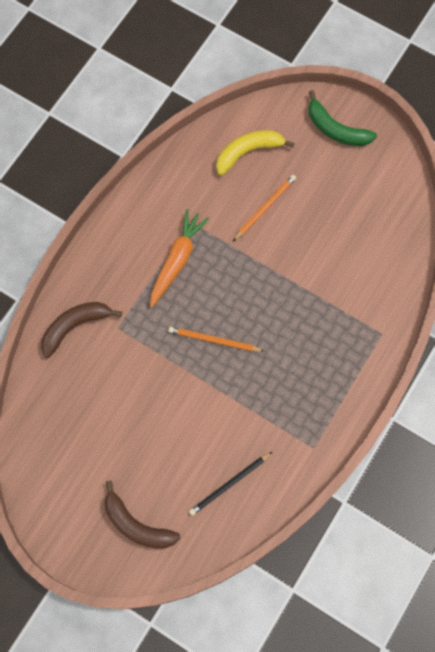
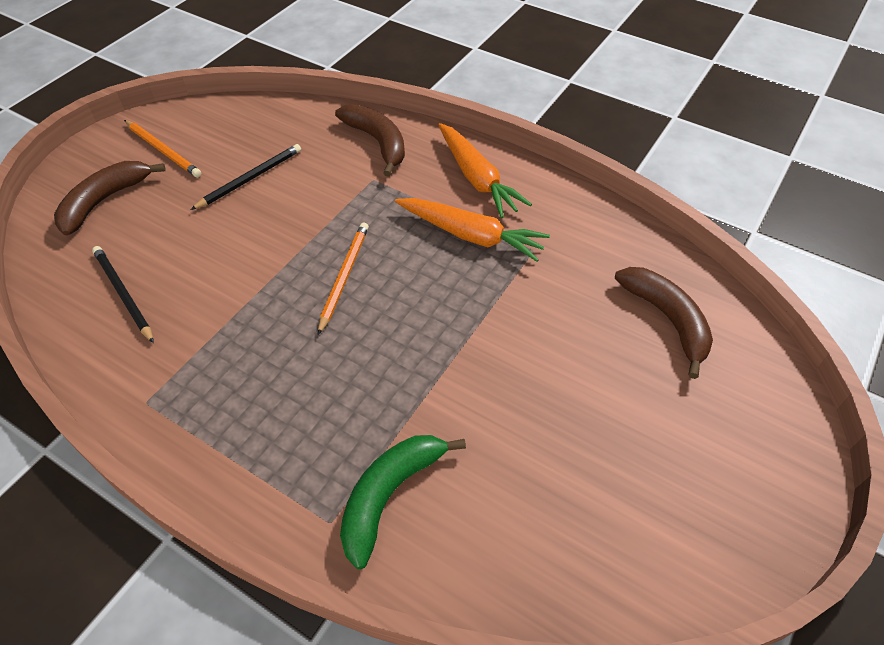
camera: 90 degrees right, 20 degrees down
(114, 418) = (250, 178): none -> black pencil
(119, 255) = (477, 178): none -> orange carrot
(248, 152) = (667, 319): yellow banana -> brown banana
(265, 207) = (569, 342): orange pencil -> orange pencil (163, 150)
(336, 129) = (749, 455): green banana -> green banana (389, 495)

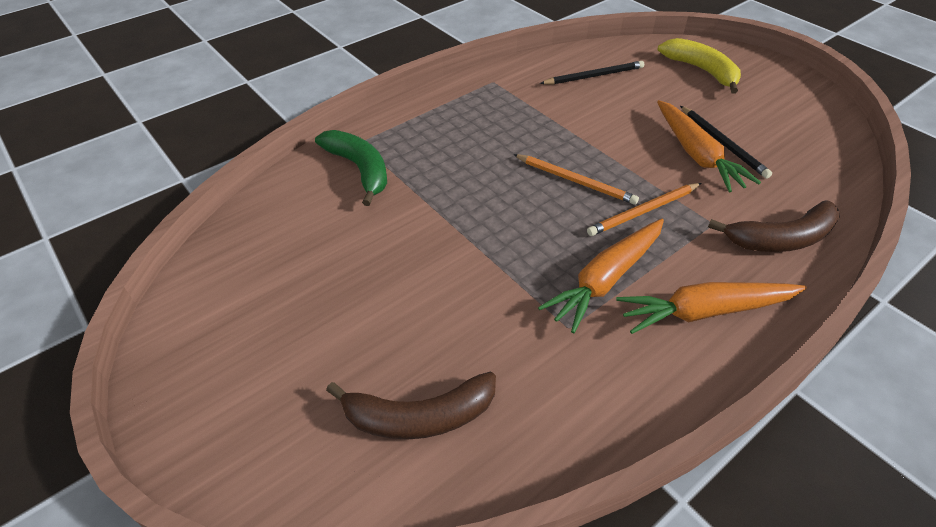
camera: 110 degrees right, 5 degrees down
(104, 201) = (701, 70): brown banana -> yellow banana
(163, 150) = (769, 99): orange pencil -> orange pencil (643, 211)
(273, 195) = (696, 154): none -> orange carrot

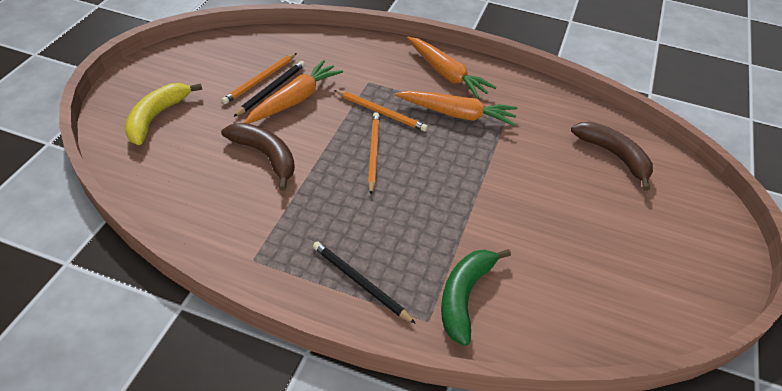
camera: 125 degrees left, 0 degrees up
(594, 76) = (202, 184): black pencil -> black pencil (360, 282)
(745, 140) = (260, 80): none -> orange pencil
(781, 239) = (362, 55): brown banana -> brown banana (265, 156)

